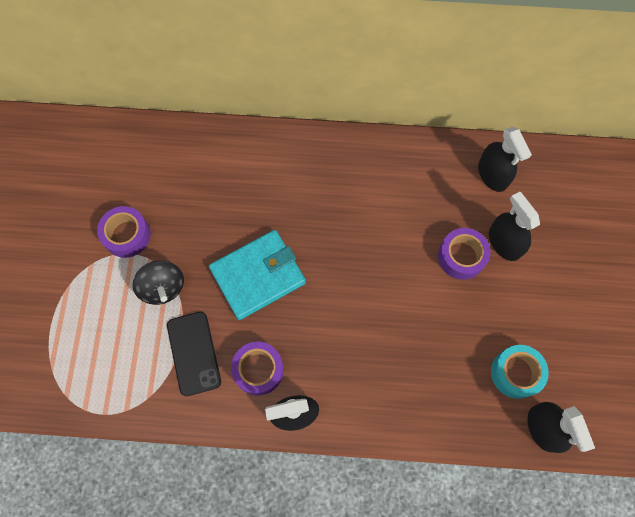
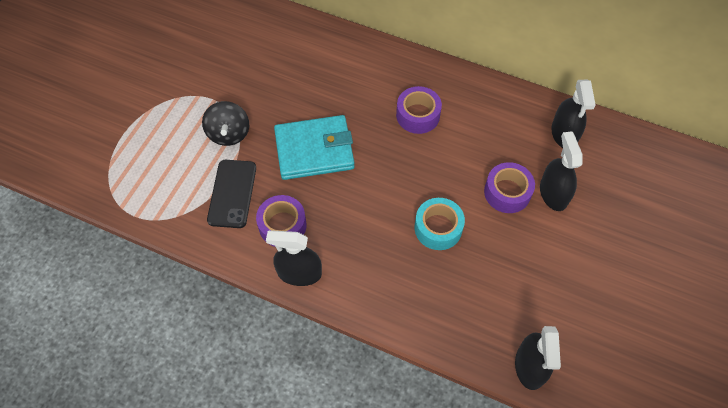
camera: 20 degrees right, 10 degrees down
(127, 235) = (217, 84): purple tape -> purple tape (418, 115)
(515, 373) = (521, 308): turquoise tape -> turquoise tape (438, 228)

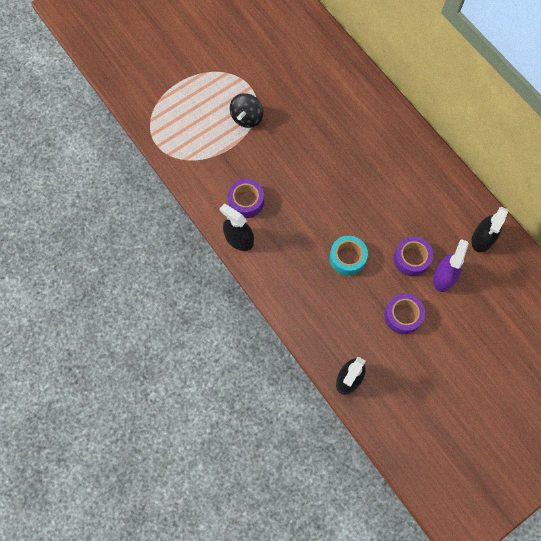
camera: 30 degrees right, 10 degrees up
(232, 193) = (226, 162): black phone -> none
(314, 150) = (297, 159): turquoise wallet -> none
(418, 115) = (385, 170): purple tape -> purple tape (403, 316)
(553, 193) = (444, 277): black spray bottle -> purple spray bottle

